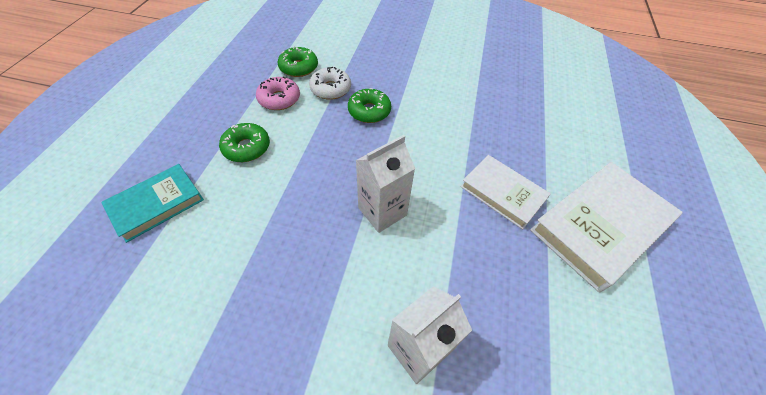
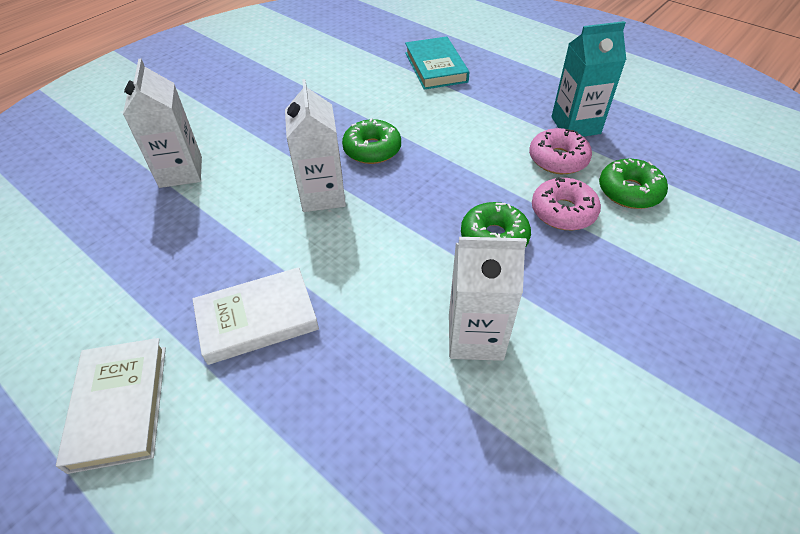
camera: 120 degrees right, 5 degrees down
(235, 97) = (575, 125): none -> turquoise carton
(247, 148) = (479, 121): green donut -> green donut (372, 149)
(331, 89) = (563, 212): white donut -> pink donut
(440, 102) = (475, 337): none -> white carton
(599, 226) = (120, 406): white book -> white book, size x0.62

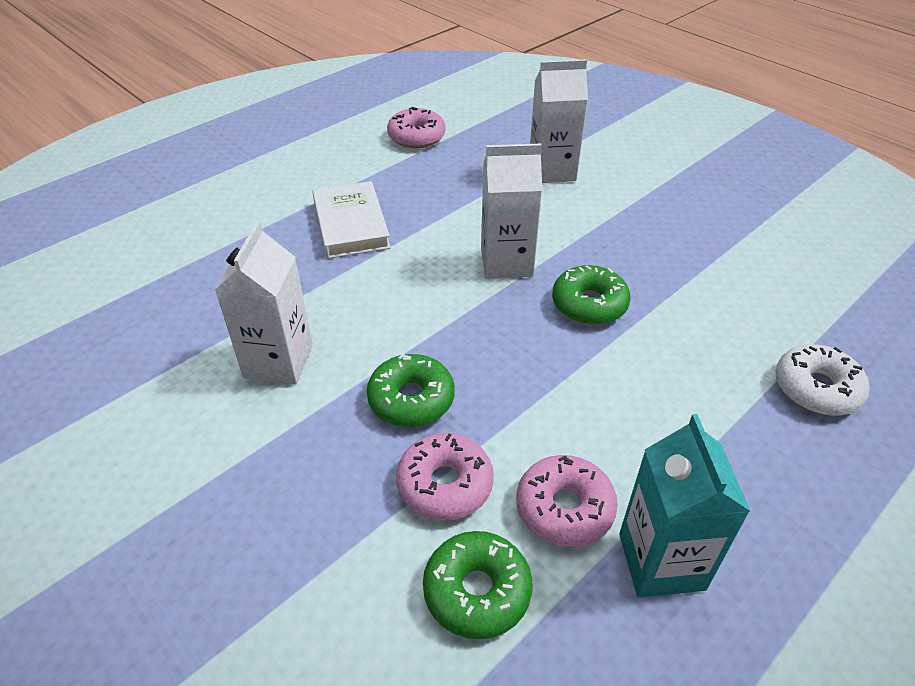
camera: 95 degrees right, 5 degrees down
(76, 284) = (416, 137): none -> pink donut
(120, 406) = (296, 169): white book -> none
(435, 67) = (816, 389): turquoise book -> white donut

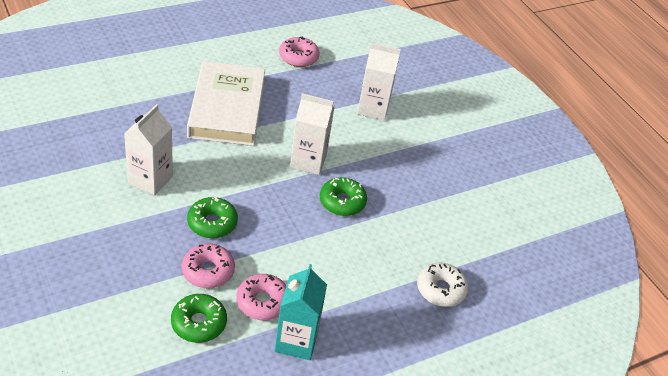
camera: 10 degrees right, 0 degrees up
(351, 225) = (227, 108): white book -> white book, size x1.62

